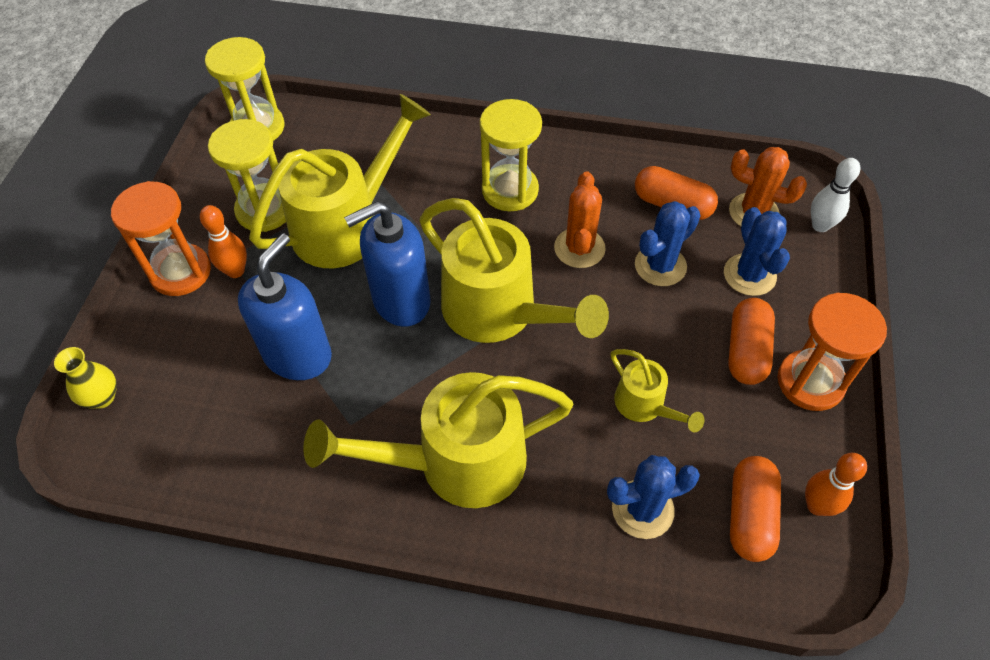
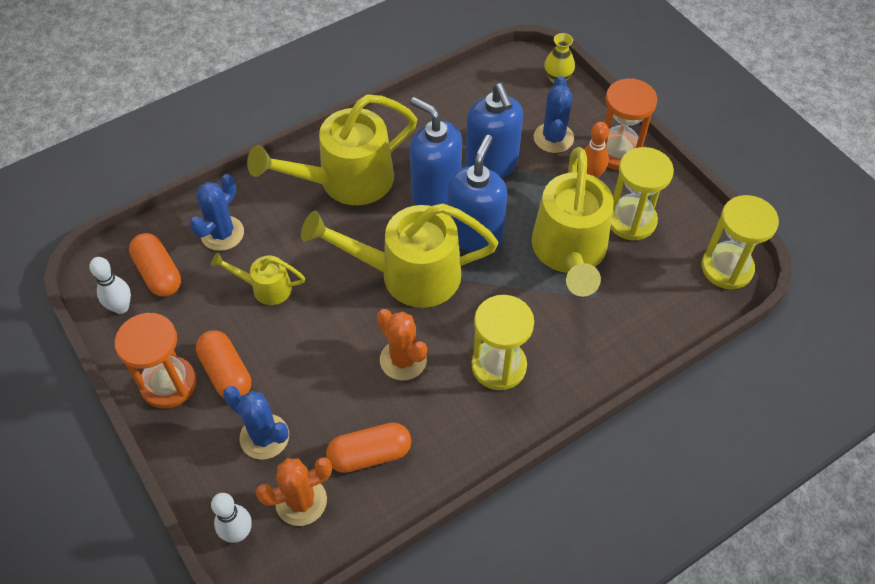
camera: 135 degrees right, 0 degrees up
(383, 372) = (435, 192): none -> blue soap dispenser
(454, 462) = (345, 181): yellow watering can -> yellow watering can turned 150 degrees counterclockwise
(660, 266) = (335, 392): blue cactus -> blue cactus (553, 138)
(817, 505) = (121, 307): orange bowling pin -> white bowling pin

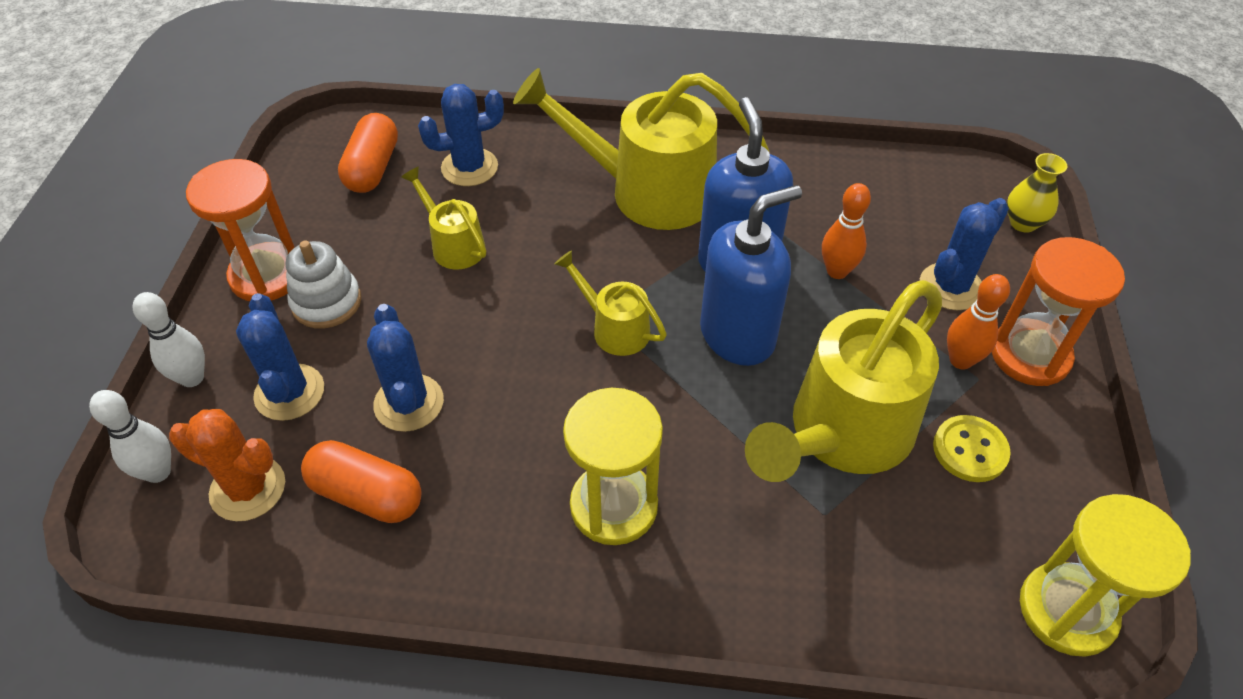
camera: 40 degrees right, 5 degrees down
(121, 307) = (308, 177): white bowling pin -> white bowling pin (192, 378)
(226, 373) = (326, 302): orange capsule -> white stacking toy
(339, 393) = (409, 403): none -> blue cactus
(403, 360) = (512, 417): orange cactus -> none
(407, 274) = (614, 328): yellow watering can -> yellow watering can, size x0.49
(491, 165) = (837, 271): blue soap dispenser -> orange bowling pin
(631, 220) = (970, 450): yellow hourglass -> yellow button

